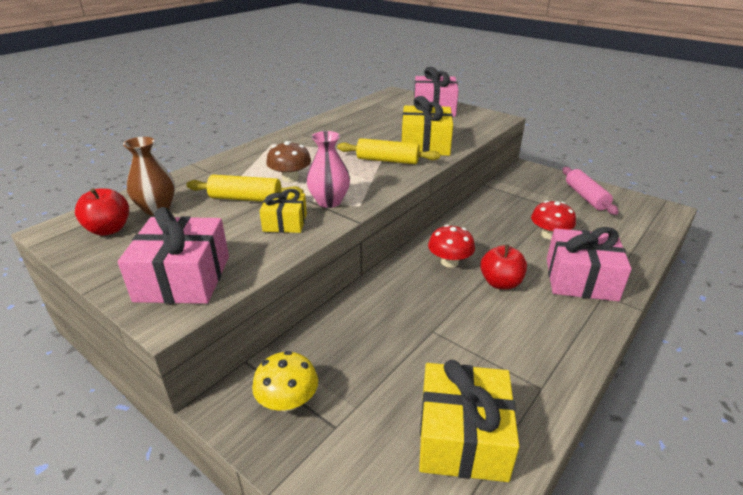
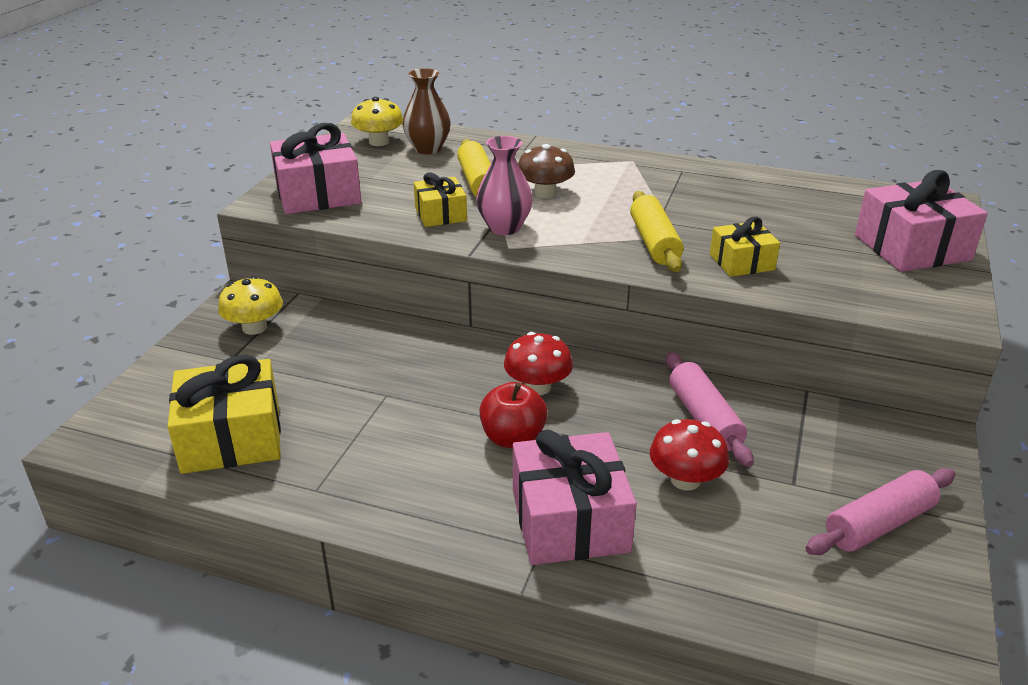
camera: 70 degrees right, 0 degrees up
(109, 229) = (379, 142): red apple -> yellow mushroom
(425, 145) = (741, 262): yellow gift -> yellow gift, size x0.58
(499, 216) = (704, 419): none -> pink rolling pin

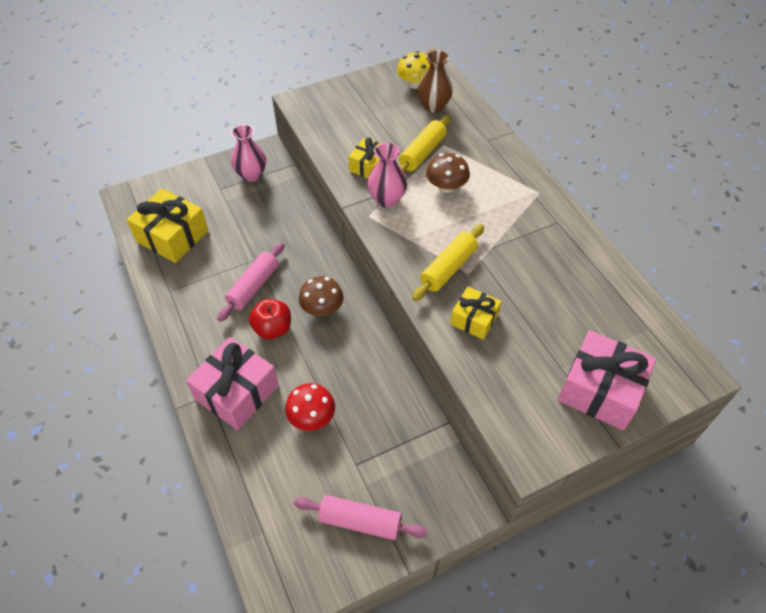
camera: 45 degrees right, 20 degrees up
(254, 327) = (251, 175): yellow mushroom -> pink vase
(318, 194) = (331, 110): pink gift -> none
(537, 387) = (322, 308): red mushroom -> brown mushroom
(704, 419) = (370, 393): pink rolling pin -> pink rolling pin (253, 286)

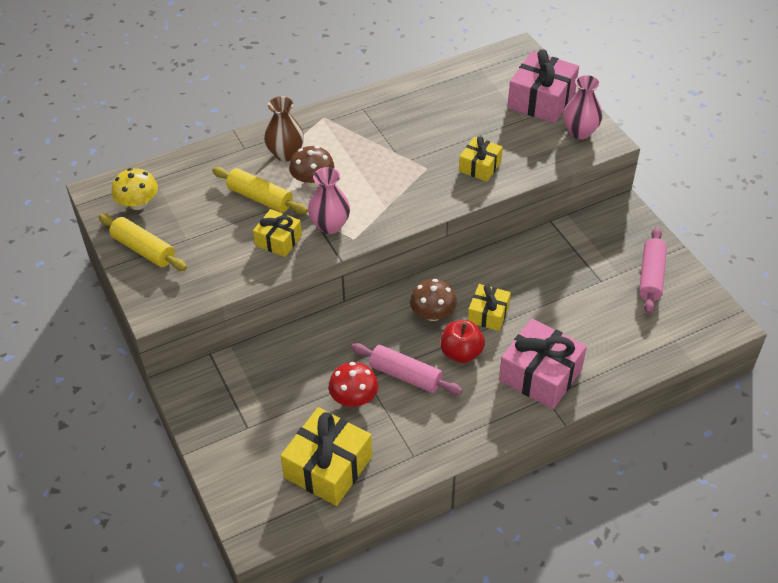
camera: 90 degrees left, 5 degrees down
(251, 175) = (225, 396): pink vase -> pink vase (579, 132)
(311, 417) = (559, 314): red mushroom -> red mushroom (354, 398)
(318, 353) = (488, 314): none -> yellow gift
(433, 106) = (182, 188): brown vase -> brown vase (286, 154)
(448, 268) = (422, 181): yellow rolling pin -> yellow rolling pin (144, 249)

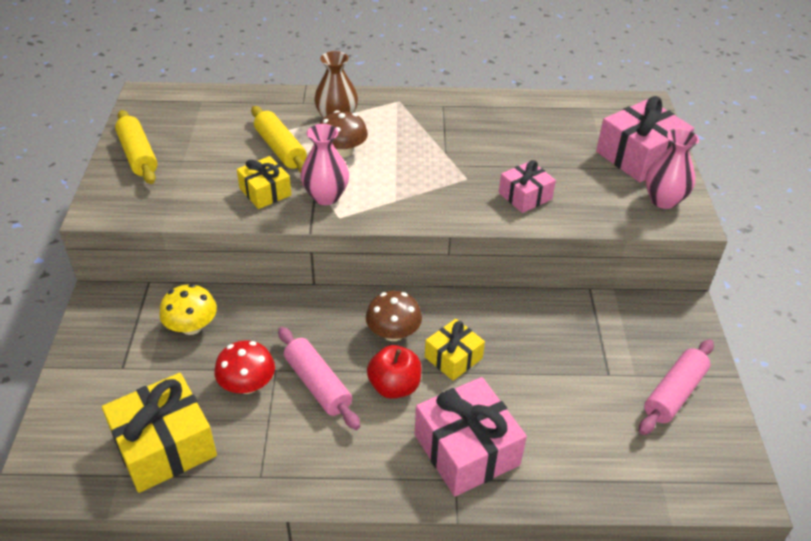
camera: 25 degrees right, 5 degrees down
(138, 203) = (169, 116): yellow mushroom -> yellow mushroom (192, 326)
(480, 166) = (525, 196): yellow gift -> pink gift

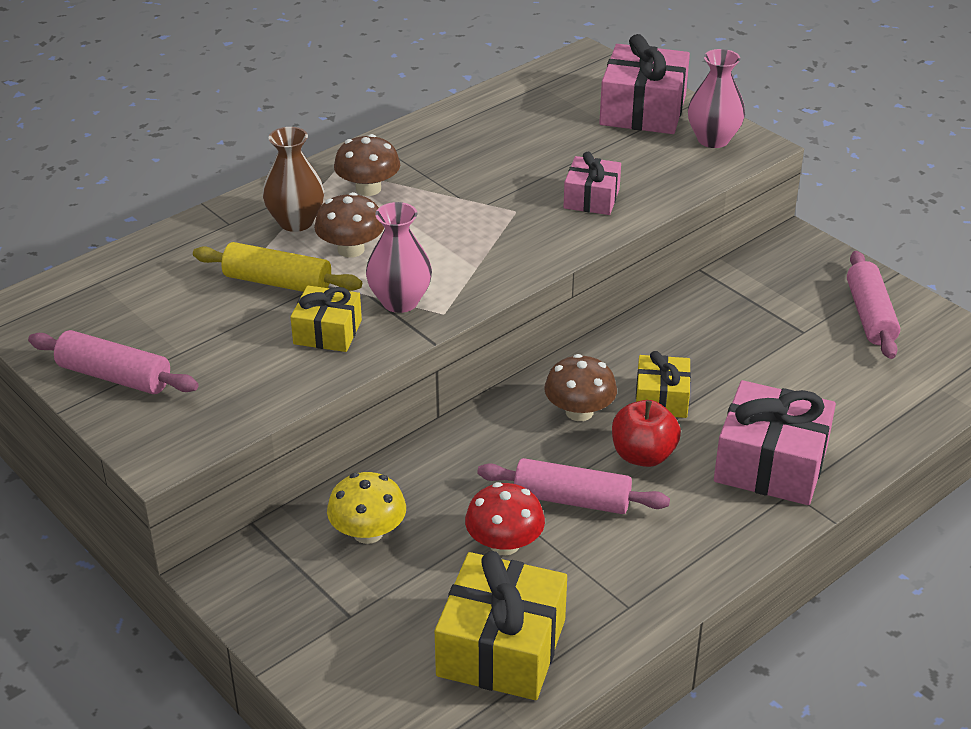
camera: 40 degrees left, 5 degrees down
(138, 155) = (114, 376): yellow rolling pin -> pink rolling pin
(401, 121) = (368, 188): none -> brown mushroom

